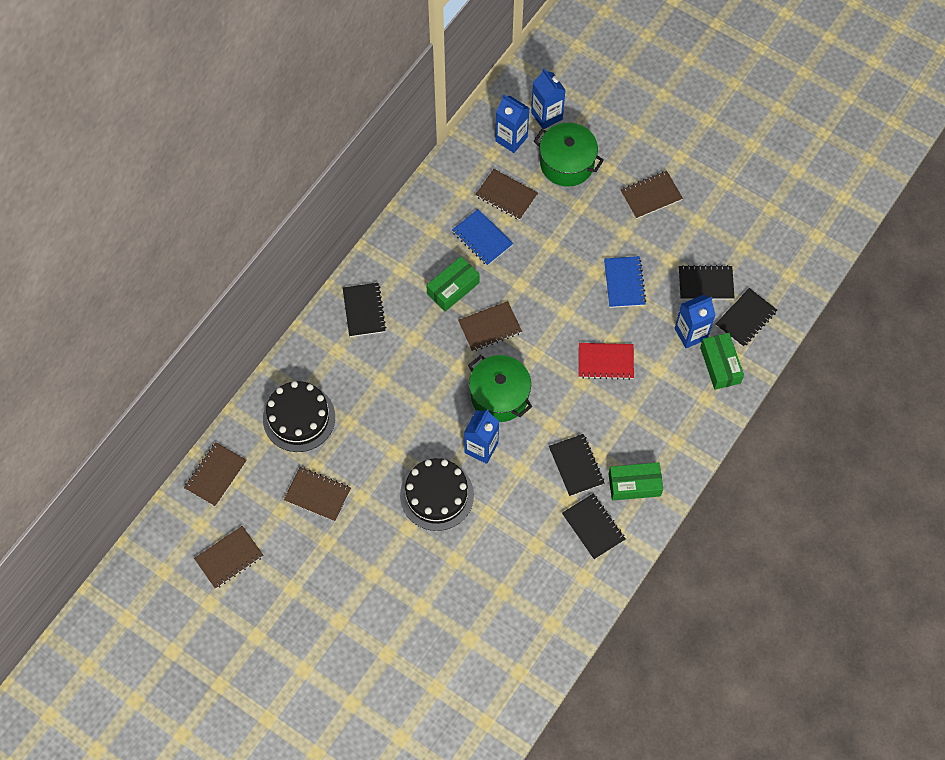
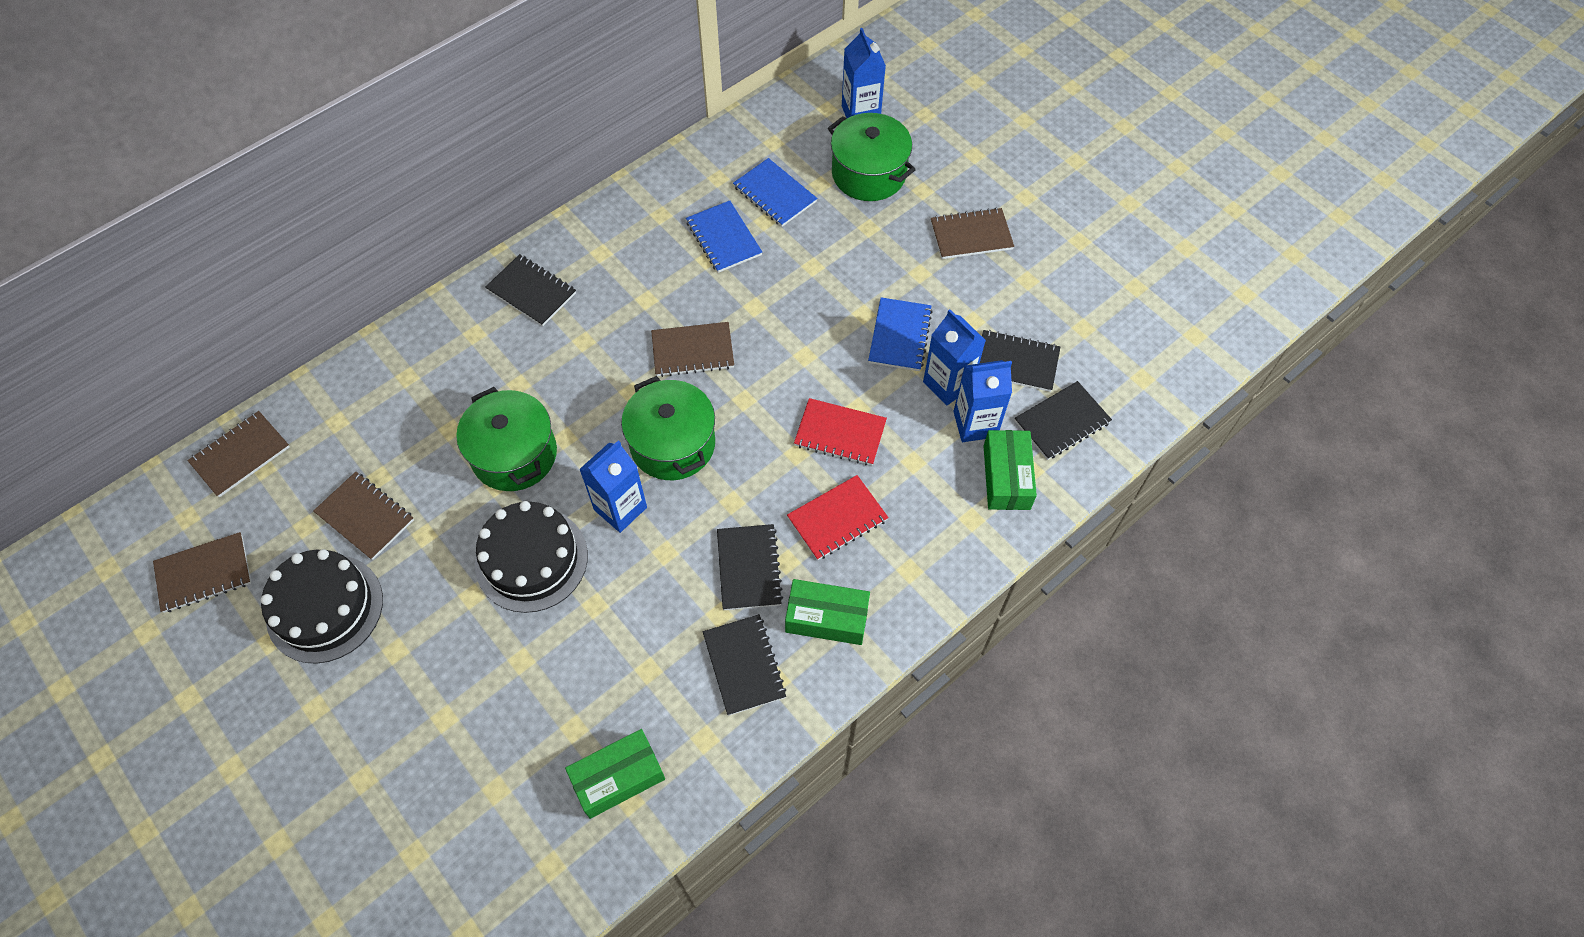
camera: 15 degrees right, 5 degrees down
(299, 418) = (386, 407): black cake -> black cake (325, 608)
(364, 310) = (531, 292): black notebook -> black notebook turned 60 degrees counterclockwise
(398, 429) = (514, 454): none -> green pot
(453, 288) = (661, 290): green box -> green box (618, 777)
(506, 195) = (774, 194): brown notebook -> blue notebook
(511, 139) = (805, 130): blue carton -> blue carton (948, 384)
(621, 420) = (837, 519): none -> red notebook

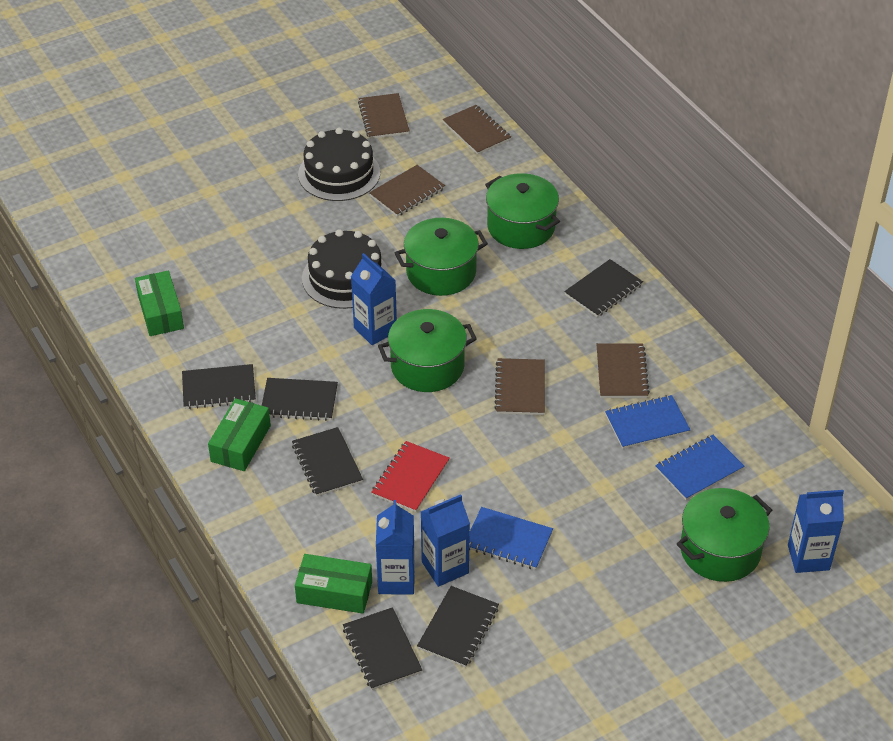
camera: 100 degrees right, 15 degrees down
(428, 382) = (521, 227): none -> green pot
(837, 519) = (327, 463): red notebook -> black notebook
(971, 235) = (625, 624): brown notebook -> brown notebook (621, 372)

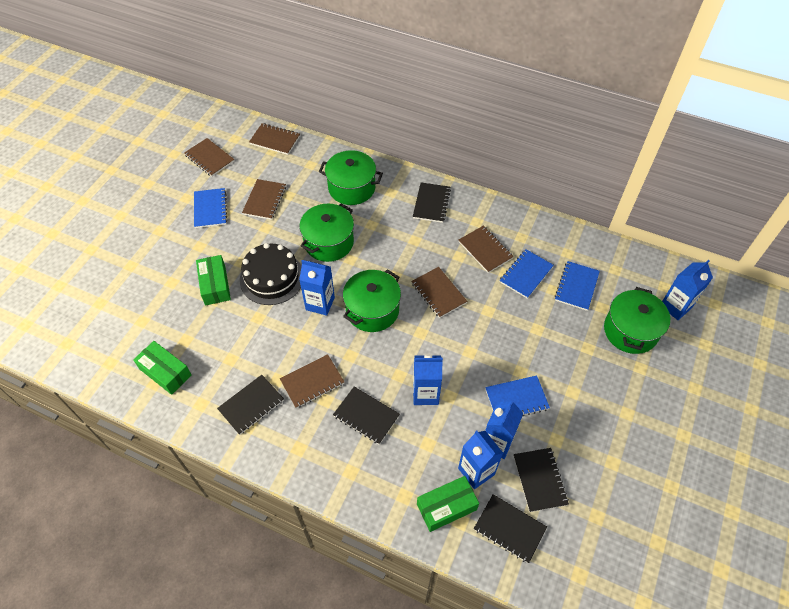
camera: 35 degrees left, 10 degrees up
(241, 443) = (298, 437): green box -> green box (215, 285)
(299, 401) = (312, 382): black notebook -> brown notebook
(339, 173) = (210, 209): black cake -> blue notebook
(410, 478) = (425, 393): red notebook -> blue carton

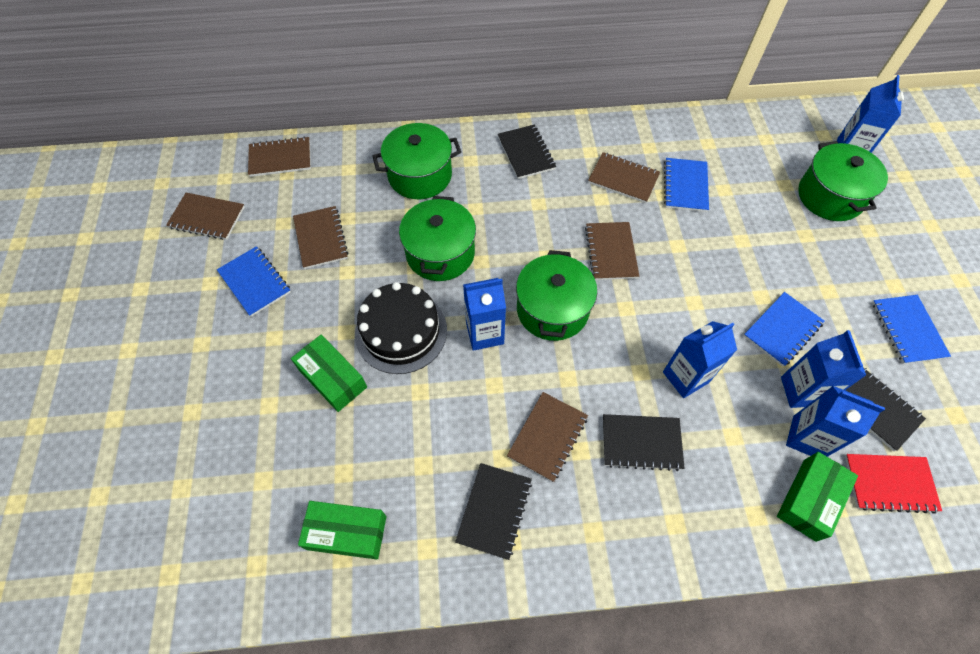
camera: 30 degrees left, 5 degrees up
(438, 293) = (611, 252): brown notebook -> brown notebook turned 60 degrees clockwise
(509, 529) = (889, 483): black notebook -> red notebook
(576, 286) = (744, 175): blue notebook -> blue notebook (907, 330)

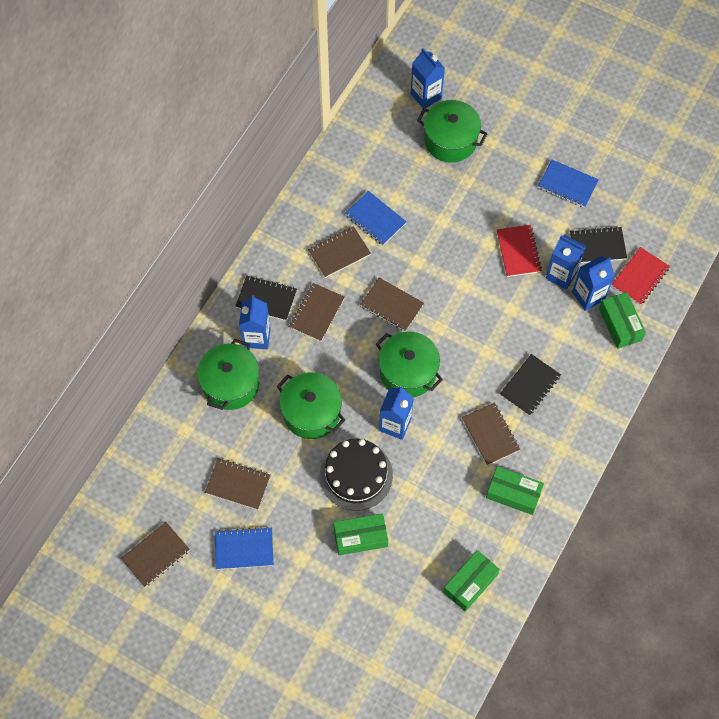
camera: 55 degrees left, 5 degrees up
(280, 158) = (134, 473): brown notebook -> brown notebook (316, 313)
(494, 511) = (513, 493): black notebook -> green box
(685, 377) = (508, 330): blue carton -> blue carton (257, 337)
(782, 330) = (518, 251): blue notebook -> red notebook

